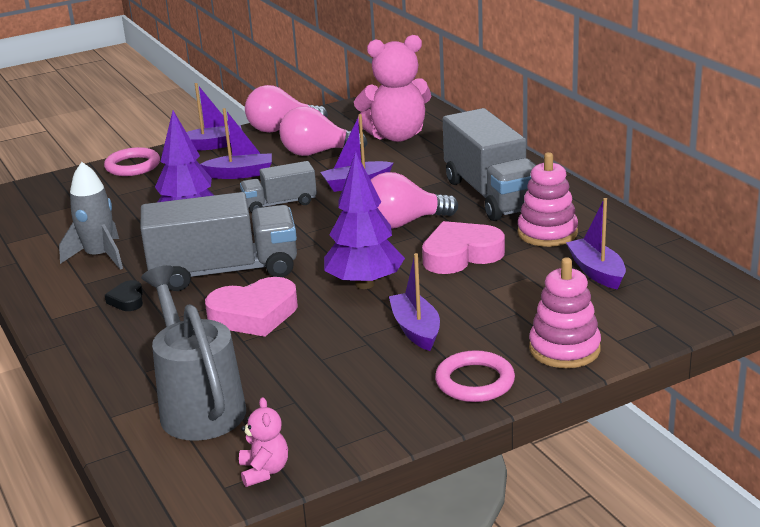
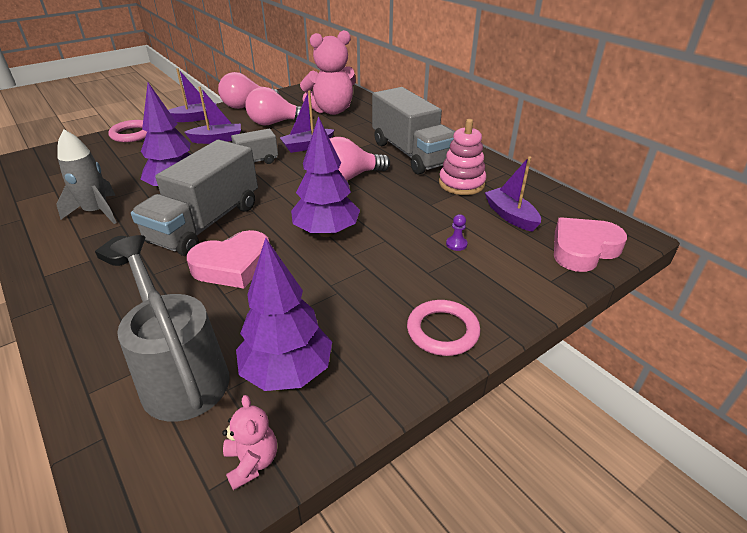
camera: 10 degrees left, 10 degrees up
(224, 271) = (205, 223): grey truck -> grey truck turned 135 degrees clockwise
(304, 409) = (287, 372): none -> purple tree
(416, 330) = (378, 276): purple boat -> none
(461, 255) = (400, 203): pink heart -> pink heart (583, 249)
(517, 300) = (456, 244): none -> purple pawn
(564, 349) = (510, 292): pink stacking toy -> none

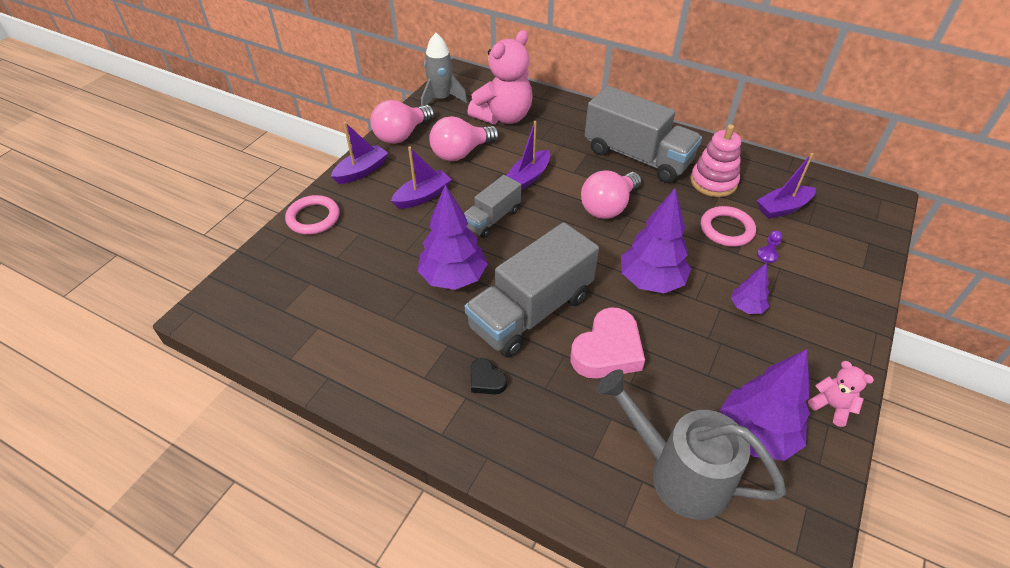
camera: 25 degrees left, 10 degrees up
(97, 212) = (403, 338): grey rocket -> grey rocket (441, 99)
(205, 223) = (531, 311): grey truck -> grey truck turned 45 degrees clockwise
(252, 462) = (803, 518): pink teddy bear -> pink teddy bear (831, 406)
(392, 274) = (746, 307): none -> purple tree
(442, 331) = (829, 348): pink ring -> pink ring (726, 229)
(510, 216) = (783, 208): purple boat -> purple boat turned 60 degrees counterclockwise
(583, 249) = (861, 226): pink heart -> none

